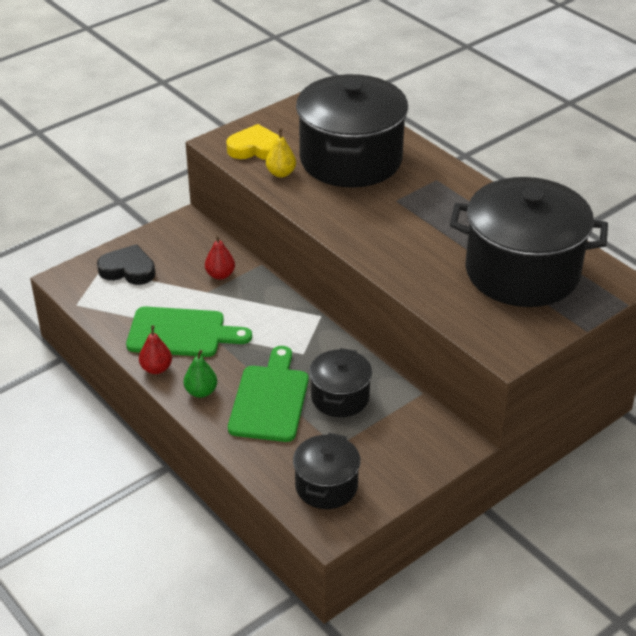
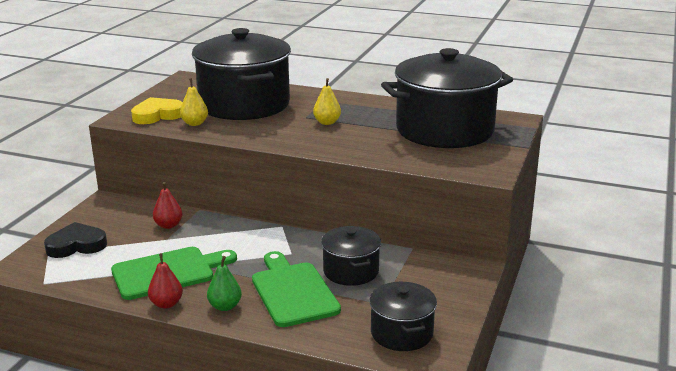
camera: 30 degrees left, 15 degrees down
(410, 216) = (327, 122): none -> yellow pear

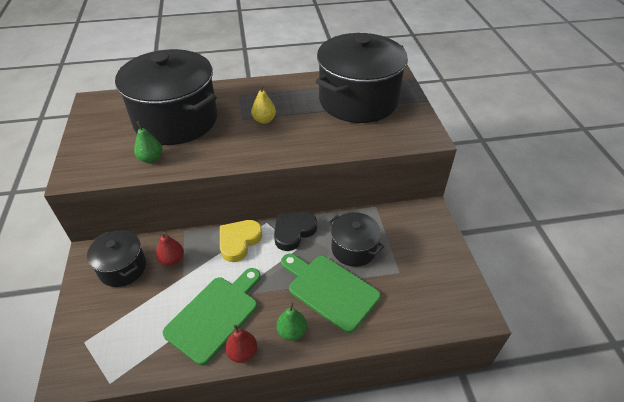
camera: 30 degrees left, 20 degrees up
(76, 245) = (105, 320): black heart -> black heart (293, 232)
(157, 115) = (105, 159): yellow heart -> yellow heart (239, 241)
(195, 123) = (151, 158): yellow pear -> green pear
(401, 333) = (436, 296): black pot -> black pot (122, 268)

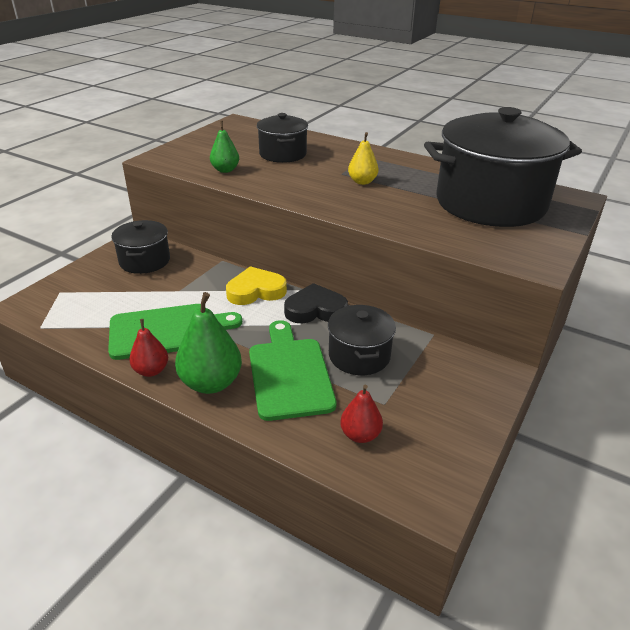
camera: 40 degrees right, 10 degrees down
(172, 260) = (186, 275): red pear -> red pear (360, 435)
(176, 120) = (283, 154): black pot -> black pot, size x0.51
(292, 331) = (211, 383): green pear -> green pear, size x1.68

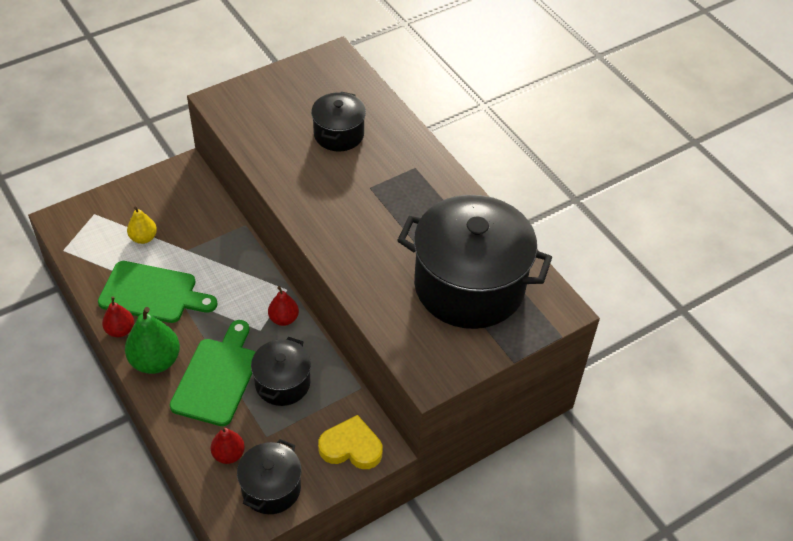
camera: 25 degrees right, 15 degrees up
(144, 261) = (179, 200): black pot -> black pot (271, 488)
(225, 170) = (268, 143): green pear -> none
(256, 291) = (249, 276): yellow heart -> yellow heart (351, 447)
(315, 309) = (284, 319): black heart -> red pear
(362, 182) = (378, 208): yellow pear -> yellow pear (143, 238)

